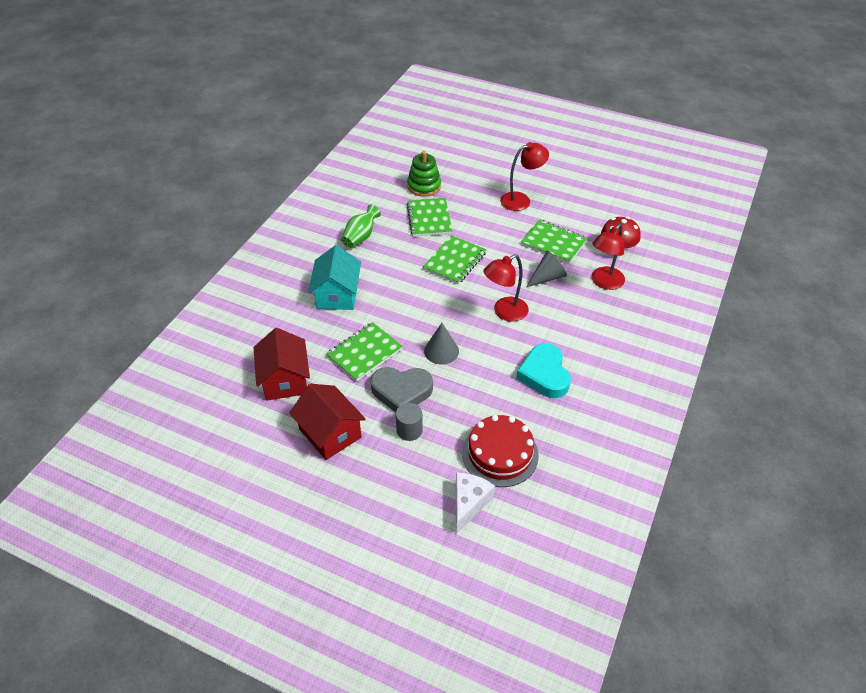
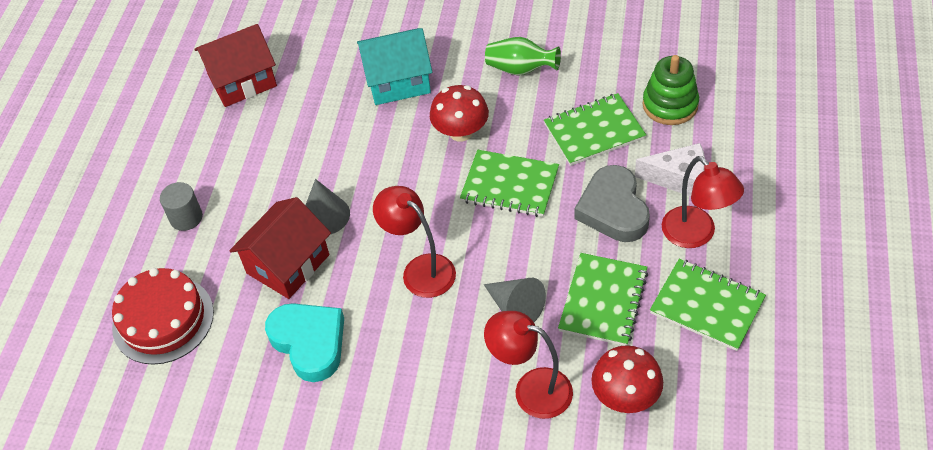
camera: 80 degrees right, 5 degrees up
(330, 433) = (170, 146): red house -> red house (288, 264)
(364, 353) = (302, 139): green notebook -> green notebook (707, 306)
(400, 273) = (461, 132): none -> red mushroom
(401, 391) = (246, 193): grey heart -> grey heart (613, 209)
(469, 503) = (85, 304): white cheese -> white cheese (678, 178)
(544, 374) = (309, 343): turquoise heart -> turquoise heart turned 75 degrees clockwise

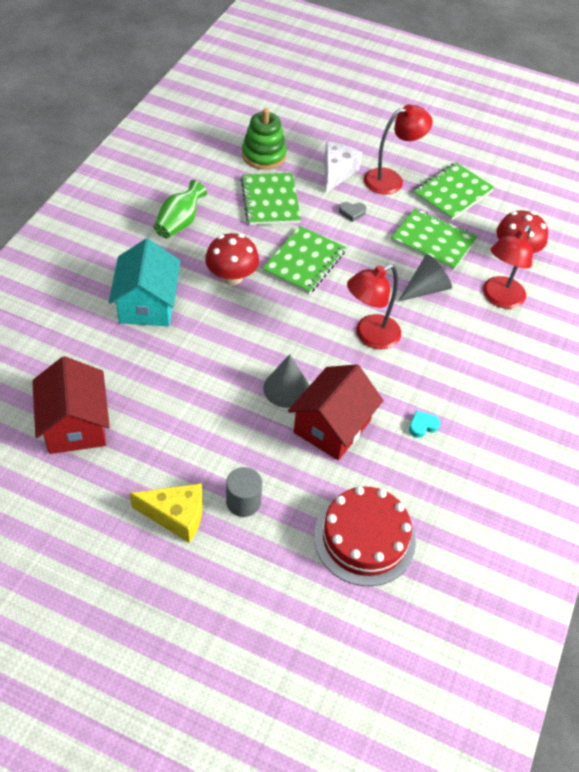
camera: 85 degrees left, 0 degrees up
(163, 175) = (176, 516): none -> yellow cheese
(288, 264) = (332, 426): red house -> red house turned 75 degrees clockwise
(309, 343) = (422, 426): turquoise heart -> turquoise heart, size x0.40
(613, 209) = (352, 212): grey heart -> grey heart, size x0.40

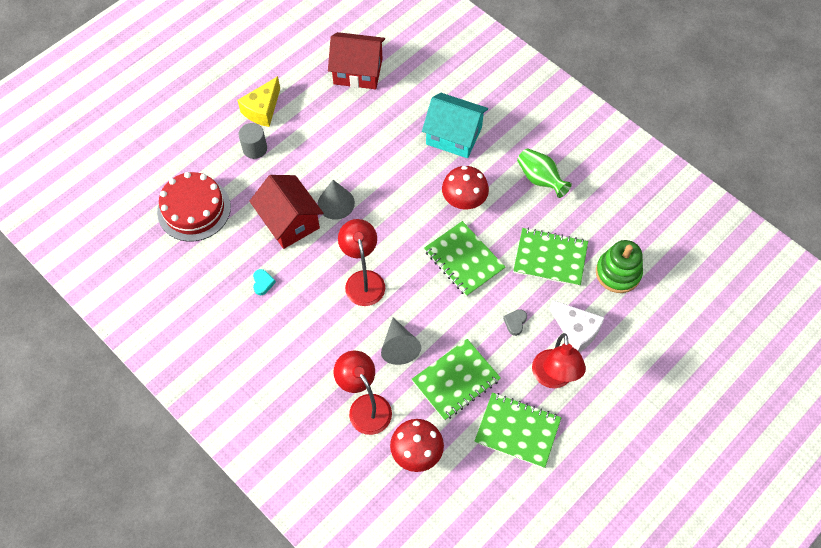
camera: 115 degrees right, 10 degrees up
(452, 193) = (517, 431): green notebook -> green notebook turned 45 degrees counterclockwise

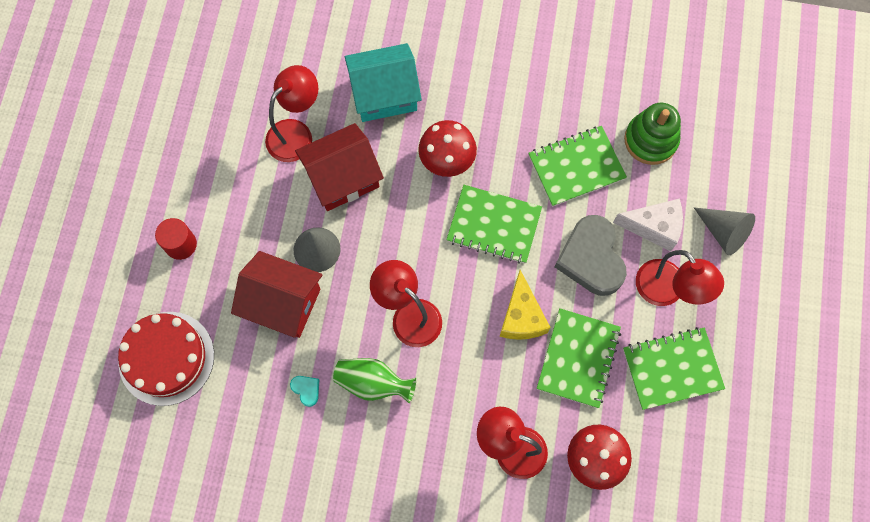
camera: 35 degrees left, 10 degrees up
(255, 149) = (181, 244): grey cylinder -> red cylinder
(262, 110) = (154, 193): yellow cheese -> yellow cheese (521, 316)
(358, 71) = (227, 83): red house -> red house (342, 177)
(378, 126) = (296, 133): none -> red lamp
(399, 347) = (497, 362): grey cone -> grey cone (723, 232)
(515, 322) = (591, 258): grey heart -> grey heart, size x2.48
(540, 179) = (506, 87): green vase -> green vase (373, 383)

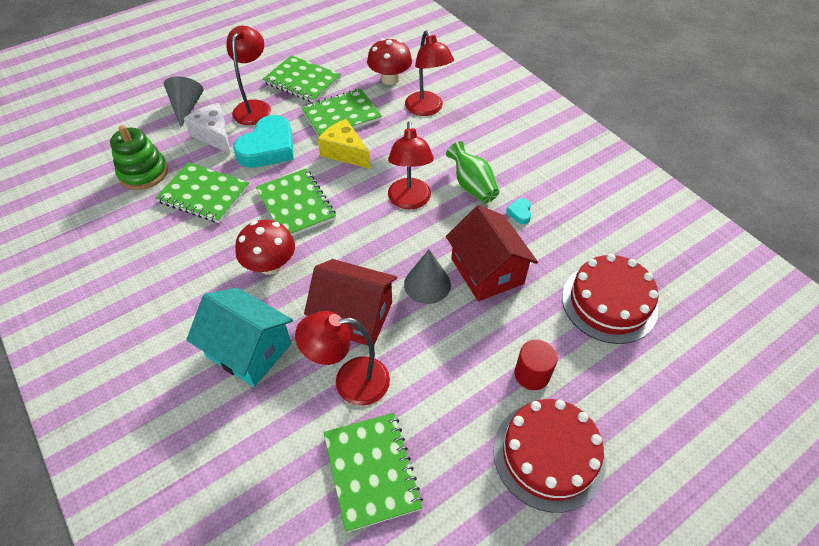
camera: 135 degrees left, 20 degrees down
(129, 198) = (548, 455): none -> red cake
(229, 97) = (371, 471): none -> green notebook
(521, 316) = (345, 152): yellow cheese -> yellow cheese turned 90 degrees counterclockwise
(591, 258) = (268, 148): grey heart -> turquoise heart

